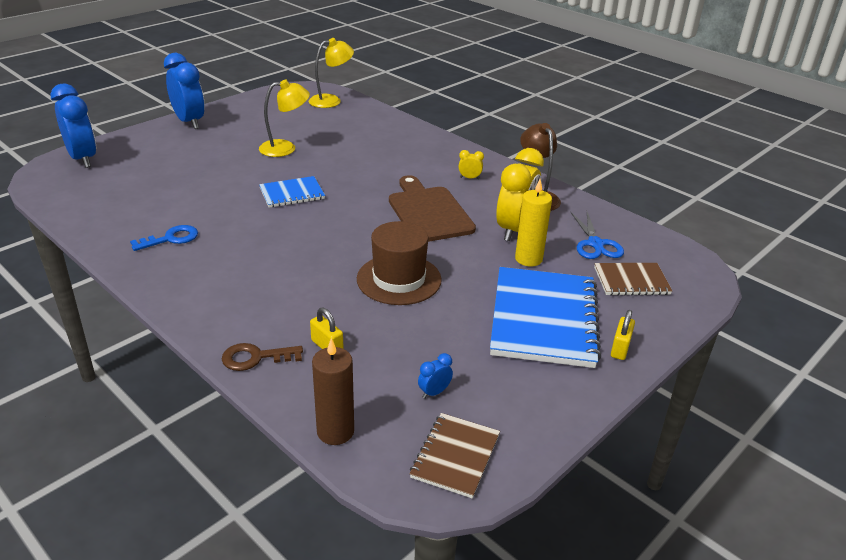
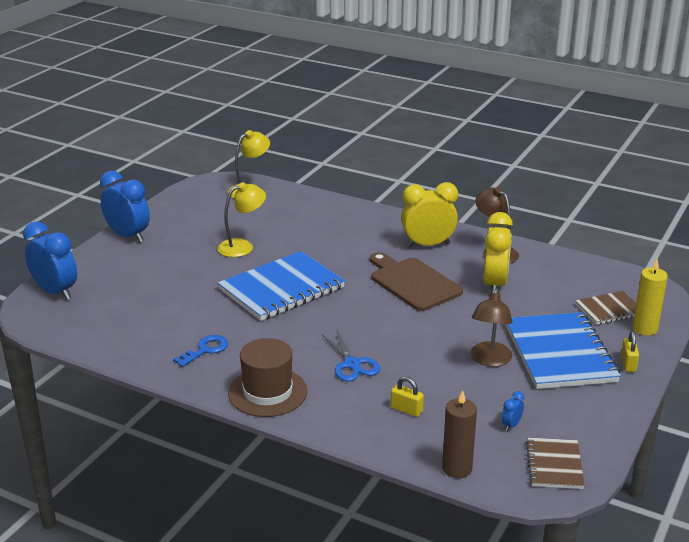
camera: 15 degrees left, 5 degrees down
(255, 358) = (356, 430): brown key -> none
(292, 194) = (281, 289): blue notebook -> blue notebook, size x1.90
(399, 279) = (426, 345): brown hat -> brown hat (267, 392)
(458, 310) = (489, 360): none -> brown lamp
(469, 178) = (428, 245): yellow clock -> yellow clock, size x2.42
(528, 259) = (520, 307): yellow candle -> yellow candle (645, 329)
(595, 244) = (565, 284): blue scissors -> blue scissors (352, 364)

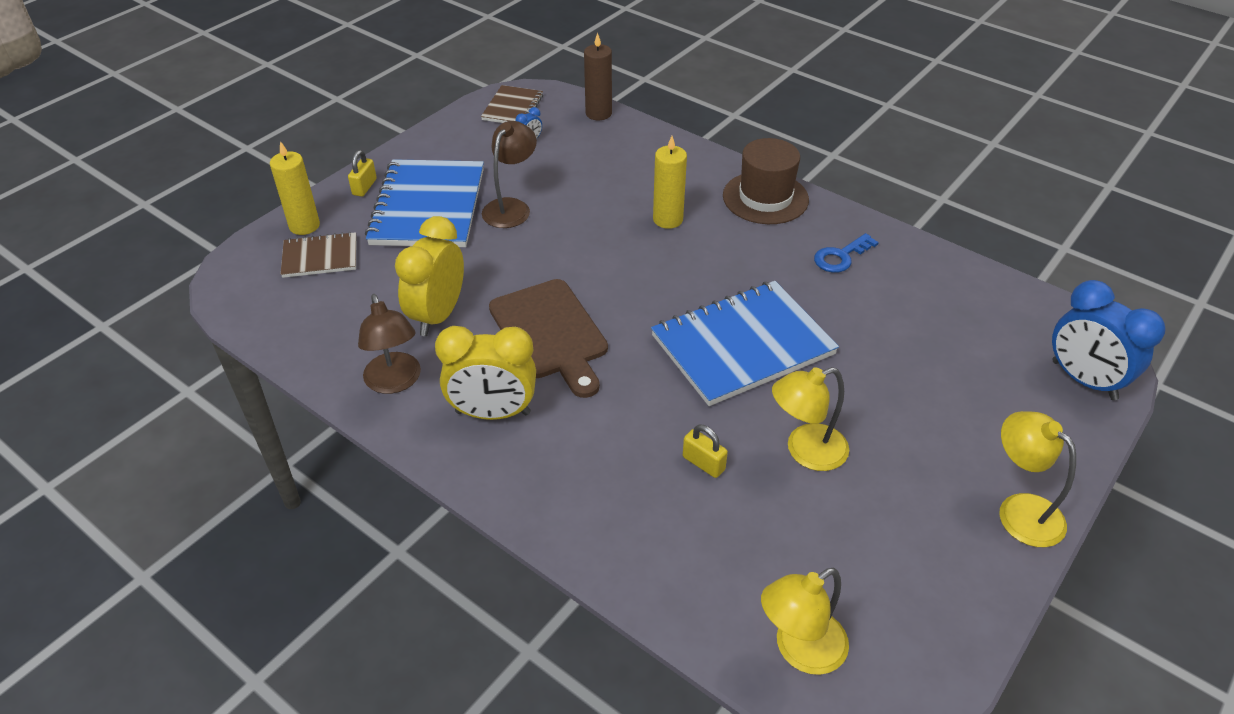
camera: 170 degrees left, 15 degrees up
(128, 236) = (1020, 510): blue clock -> yellow lamp
(352, 364) = (668, 219): blue scissors -> yellow candle
(406, 410) = (624, 165): yellow padlock -> yellow padlock (703, 463)

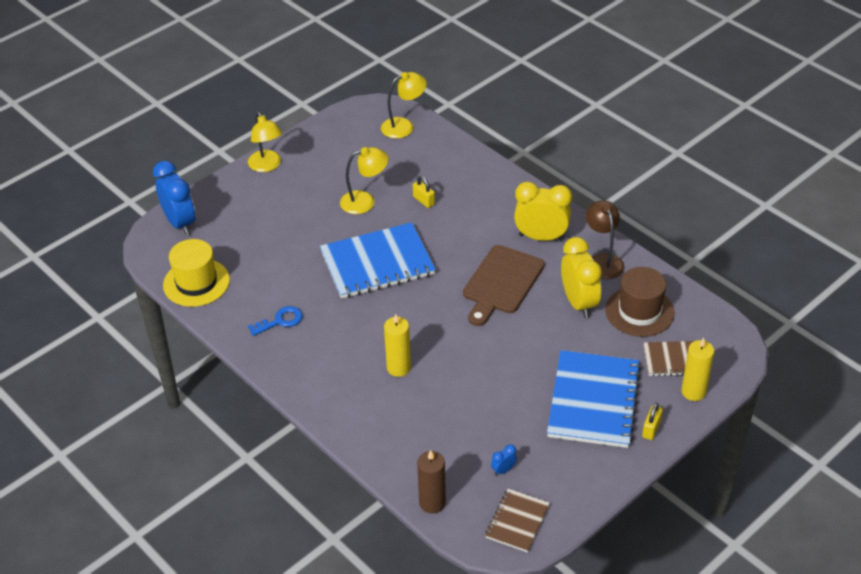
camera: 170 degrees left, 0 degrees up
(438, 315) = (579, 303): yellow clock -> yellow clock turned 45 degrees counterclockwise
(511, 207) = (524, 393): brown lamp -> none
(551, 333) = (501, 283): brown cutting board -> brown cutting board turned 135 degrees counterclockwise
(765, 198) = (312, 381): brown hat -> brown hat (639, 311)
(986, 294) = (196, 282): none -> yellow hat

